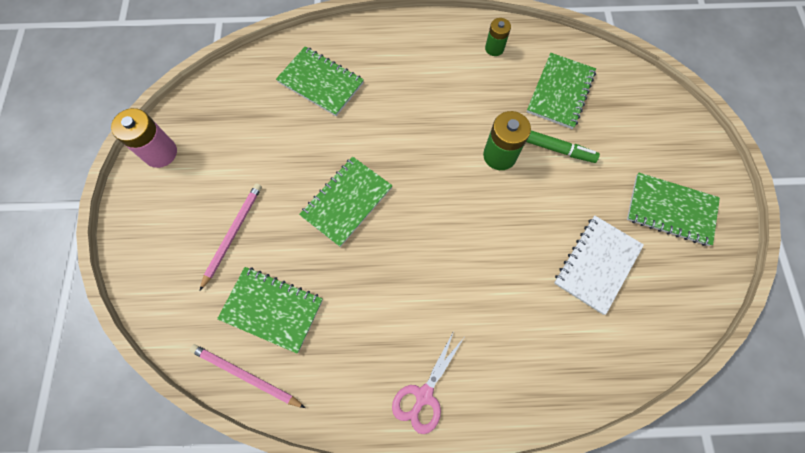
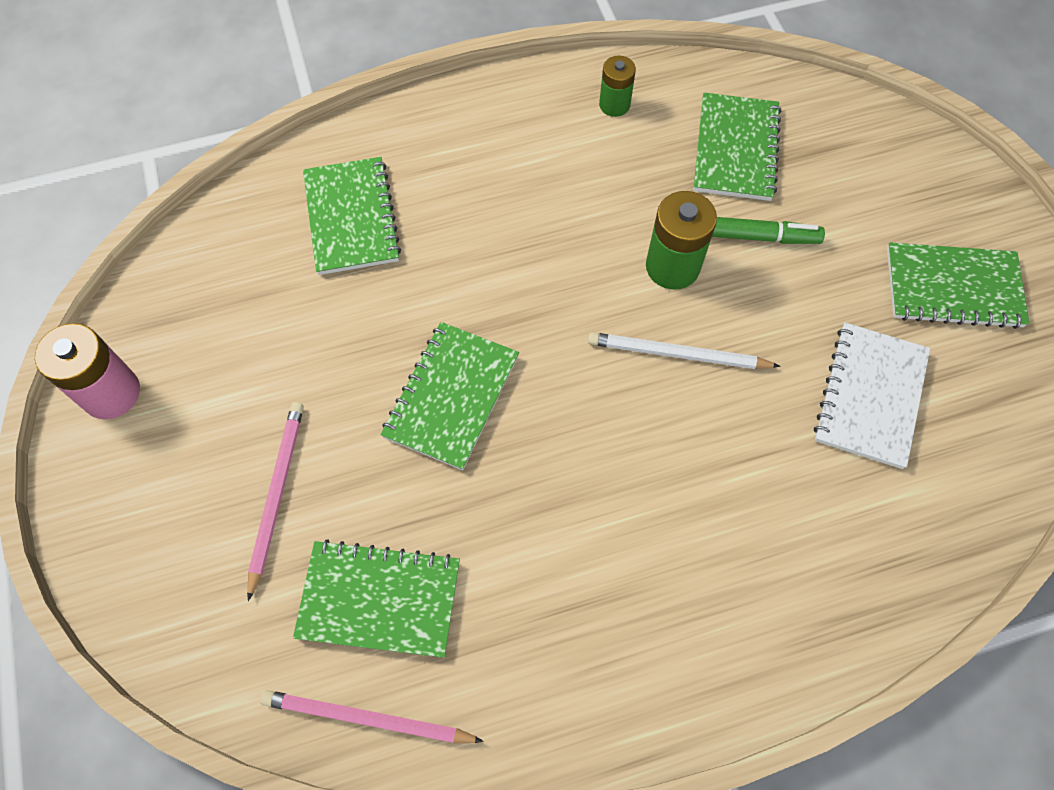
camera: 15 degrees left, 5 degrees down
(321, 82) = (352, 218): green notebook -> green notebook turned 60 degrees clockwise
(424, 395) = (667, 668): pink scissors -> none
(487, 210) = (678, 354): none -> white pencil

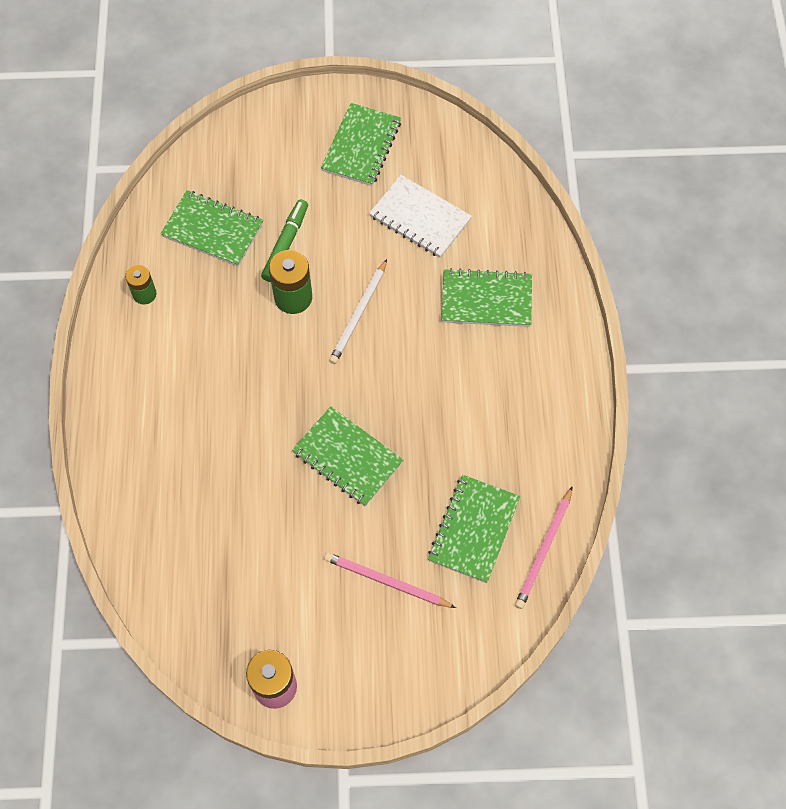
camera: 75 degrees left, 0 degrees up
(352, 218) = (180, 495): green notebook -> green notebook (486, 299)

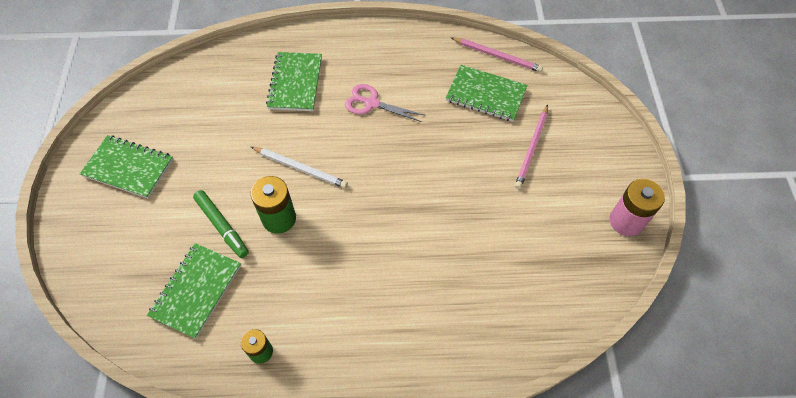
camera: 90 degrees left, 5 degrees down
(285, 244) = (222, 226): green marker -> green marker turned 150 degrees counterclockwise
(347, 458) = (431, 175): green notebook -> none
(420, 218) = (212, 125): white notebook -> none
(456, 388) = (372, 103): none -> pink scissors

